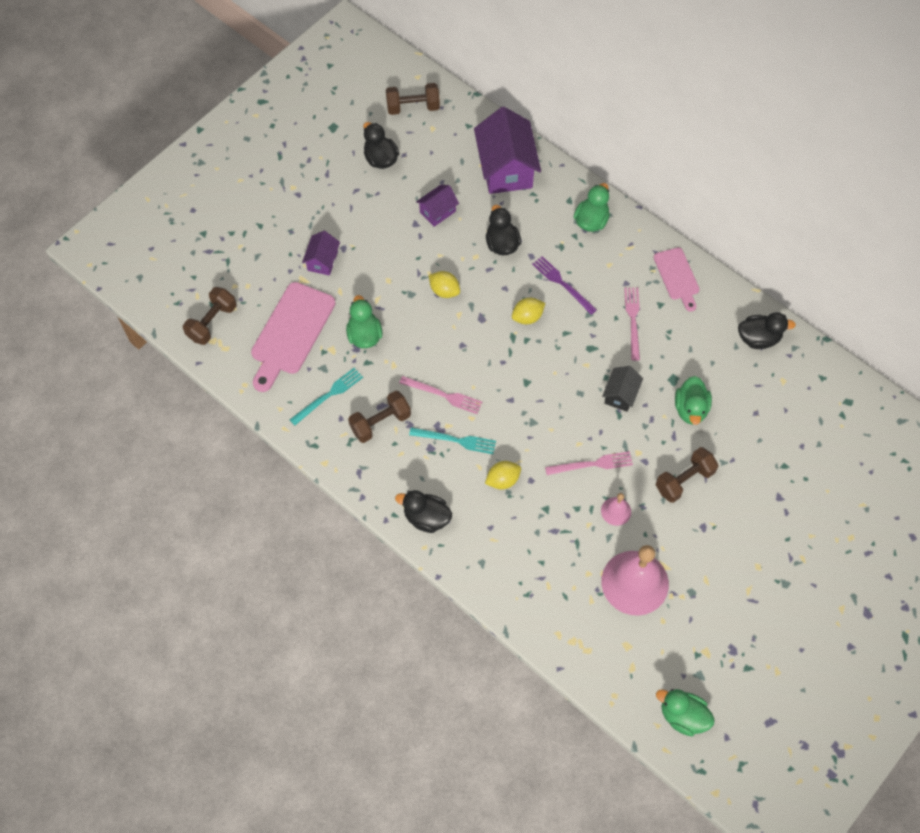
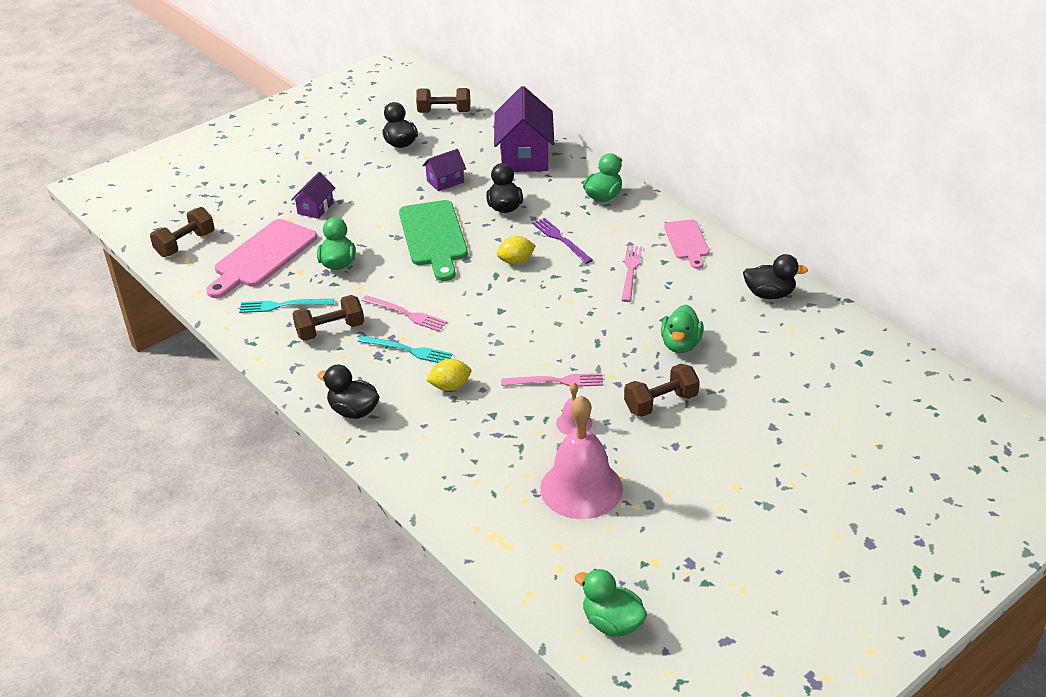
camera: 10 degrees right, 25 degrees down
(328, 395) = (283, 305): turquoise fork -> turquoise fork turned 150 degrees counterclockwise
(444, 291) = (433, 237): yellow lemon -> green cutting board
(620, 395) = (603, 327): black house -> none

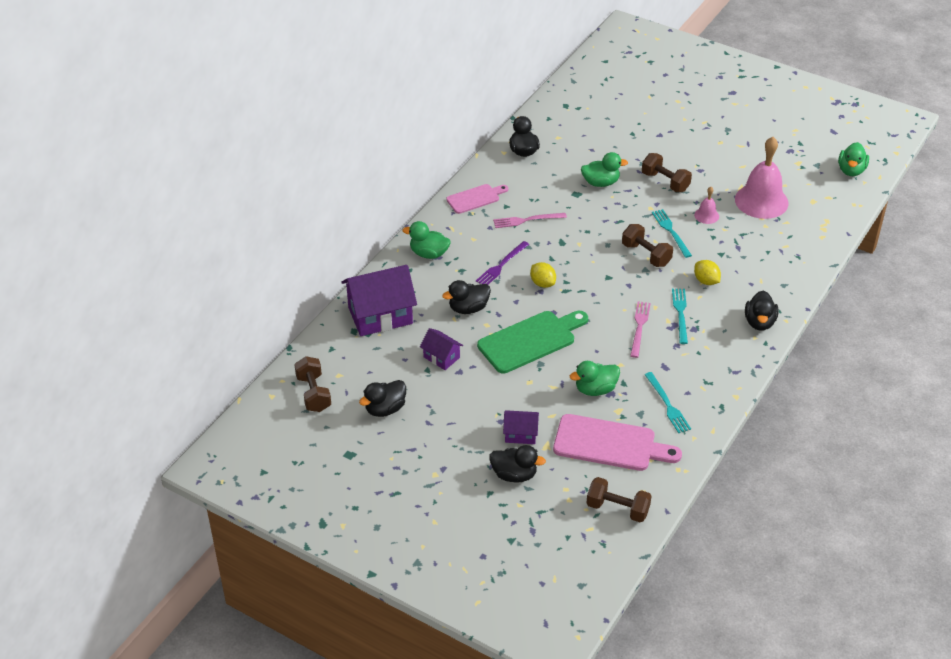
camera: 110 degrees left, 5 degrees up
(271, 196) = (514, 475): none -> black duck
(330, 330) = (682, 364): brown dumbbell -> brown dumbbell (646, 255)
(556, 381) = (671, 232): pink fork -> turquoise fork

